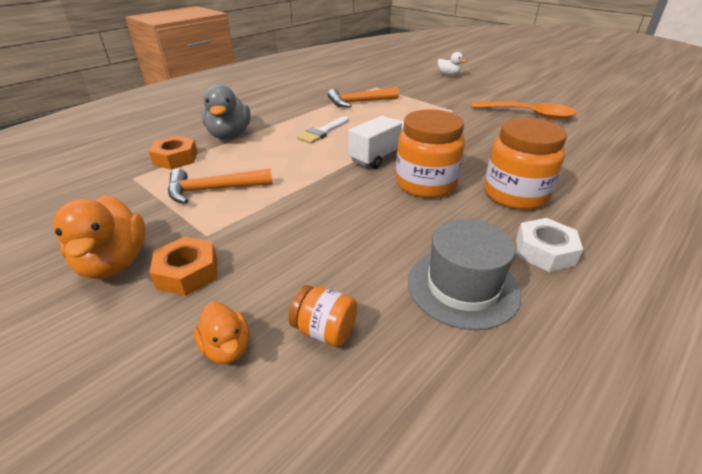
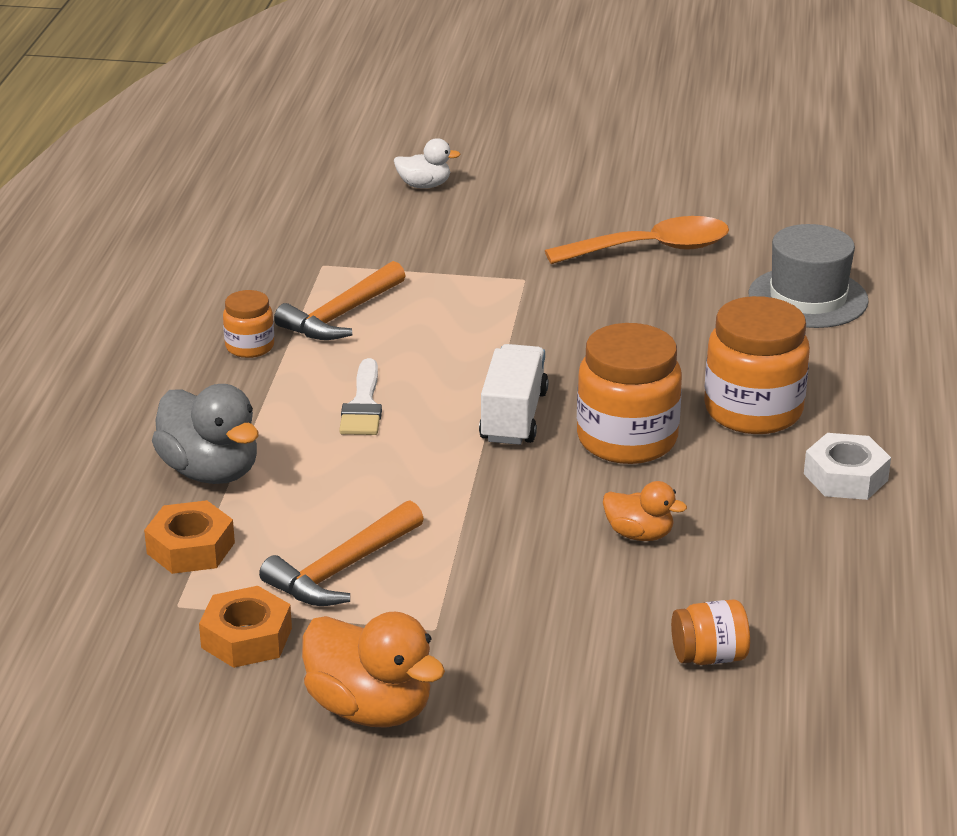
camera: 35 degrees left, 5 degrees down
(187, 273) = (482, 676): orange nut -> orange nut (246, 638)
(227, 348) = (634, 715): orange duck -> orange duck (639, 534)
(310, 102) = (250, 347): none -> orange jar
(462, 287) = (797, 554): grey hat -> grey hat (808, 298)

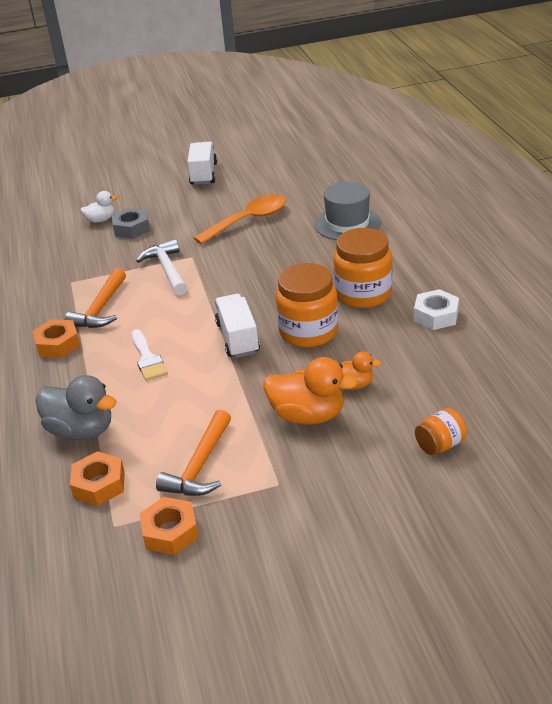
camera: 20 degrees left, 5 degrees up
(250, 347) = (58, 344): orange jar -> orange nut
(370, 709) = (274, 551): orange duck -> orange duck (308, 415)
(462, 211) = (131, 228): none -> grey nut
(475, 288) = (167, 270): none -> white hammer
(630, 158) = (203, 174): none -> white truck

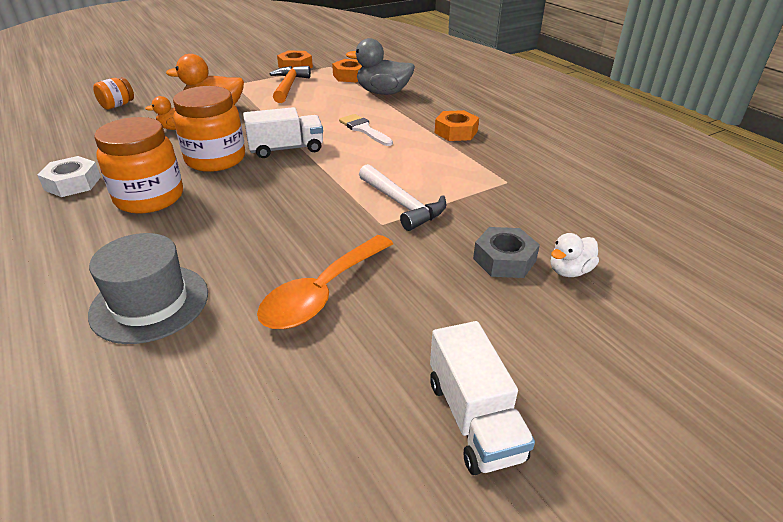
camera: 160 degrees right, 0 degrees up
(101, 308) = (444, 160): orange hammer -> none
(238, 338) = (286, 149): white truck -> white truck turned 75 degrees counterclockwise

